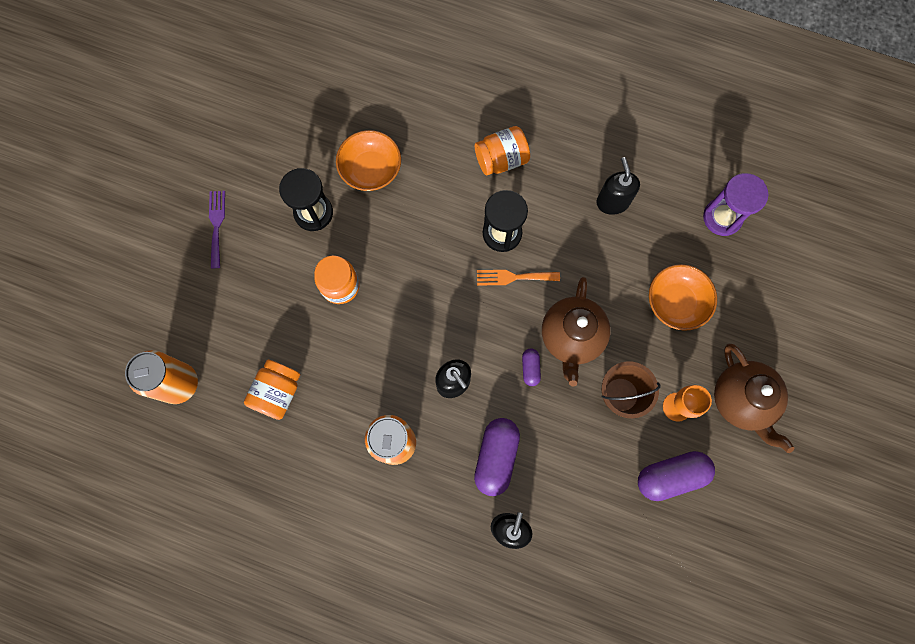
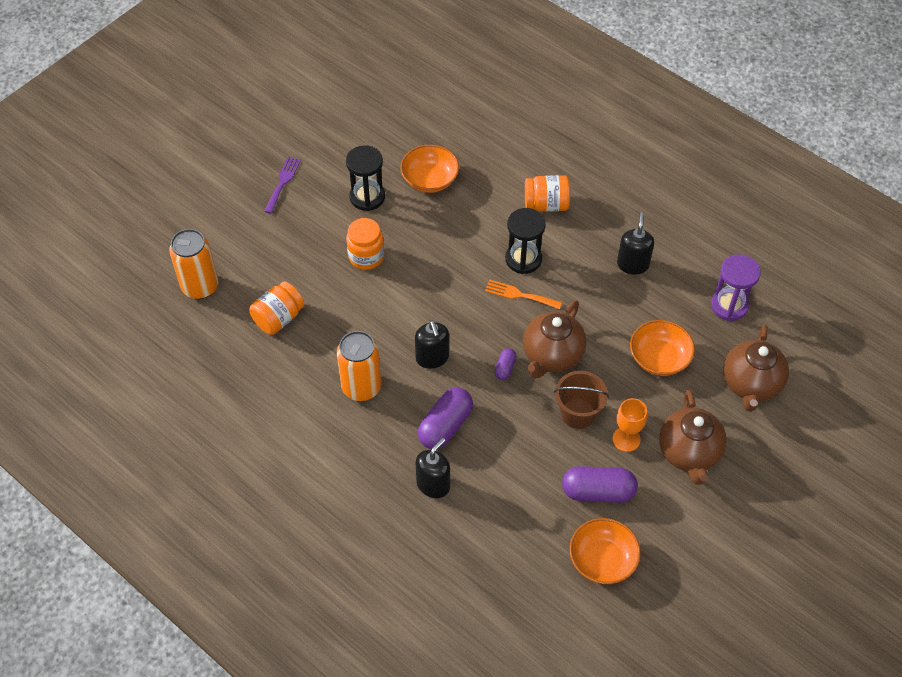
camera: 20 degrees right, 20 degrees down
(701, 549) = (602, 560): none -> orange bowl
(773, 301) = (751, 385): none -> brown teapot

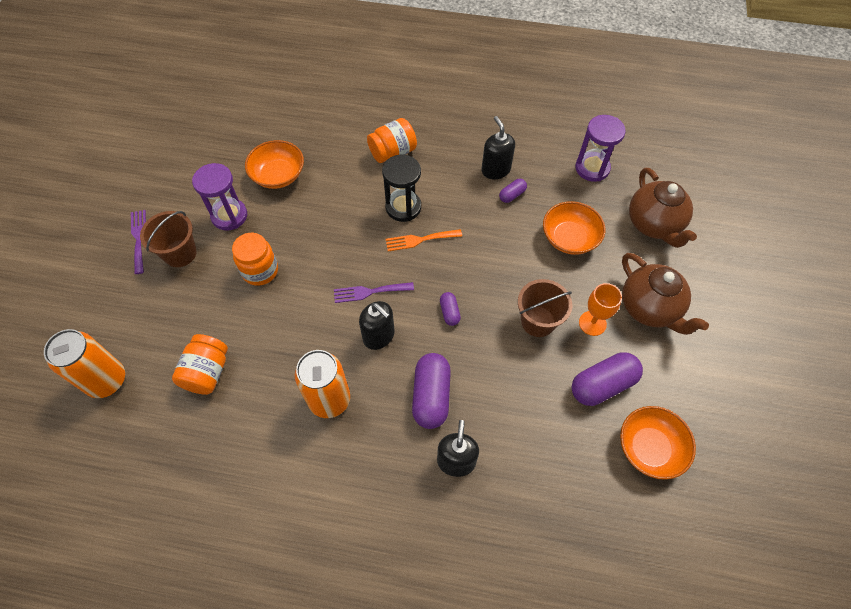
camera: 30 degrees left, 5 degrees up
(309, 211) = (180, 253): none -> brown bucket
(367, 197) = (229, 216): black hourglass -> purple hourglass
(447, 318) = (369, 292): none -> purple fork
(552, 356) = (482, 281): brown teapot -> none
(632, 294) = (512, 195): none -> purple capsule

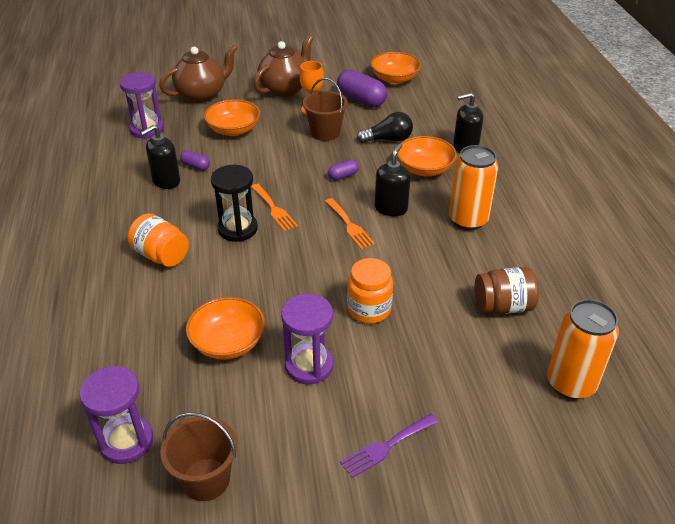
camera: 110 degrees left, 20 degrees down
(180, 253) = (385, 391): brown bucket -> brown bucket (206, 479)
(207, 372) = (503, 306): orange jar -> brown jar
(229, 113) = (126, 441): none -> purple hourglass
(369, 292) = (349, 225): purple fork -> orange fork
(431, 396) = (424, 169): purple capsule -> orange bowl
(502, 381) = (388, 139): none -> black light bulb

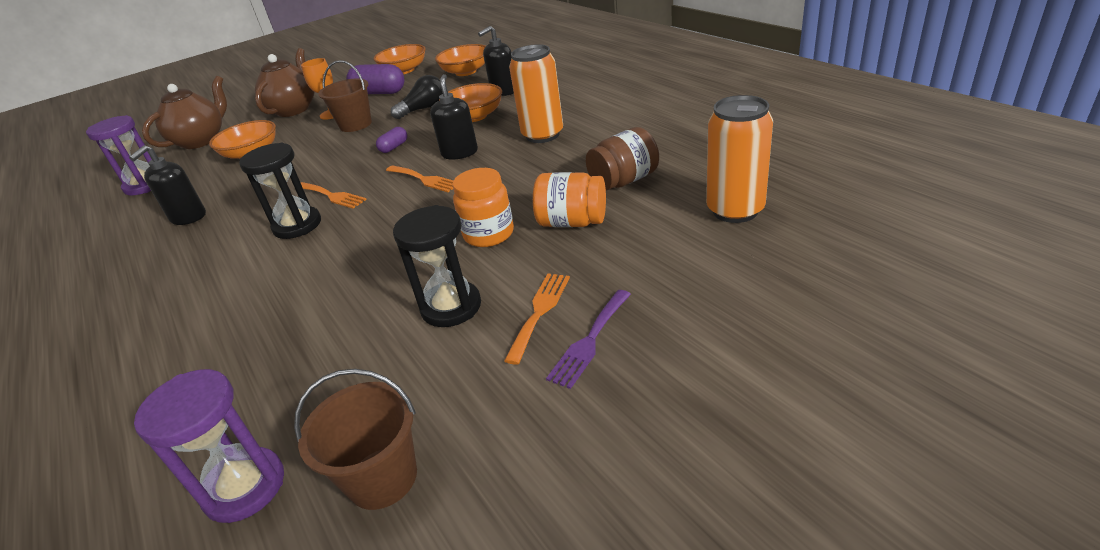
camera: 20 degrees left, 5 degrees down
(161, 255) = (211, 281): orange jar -> orange jar (572, 222)
(195, 166) = (220, 194): purple capsule -> none
(228, 342) = (338, 326): orange bowl -> orange bowl (466, 72)
(309, 366) = (451, 307): purple hourglass -> black hourglass
(366, 403) = (539, 312): none -> orange fork

